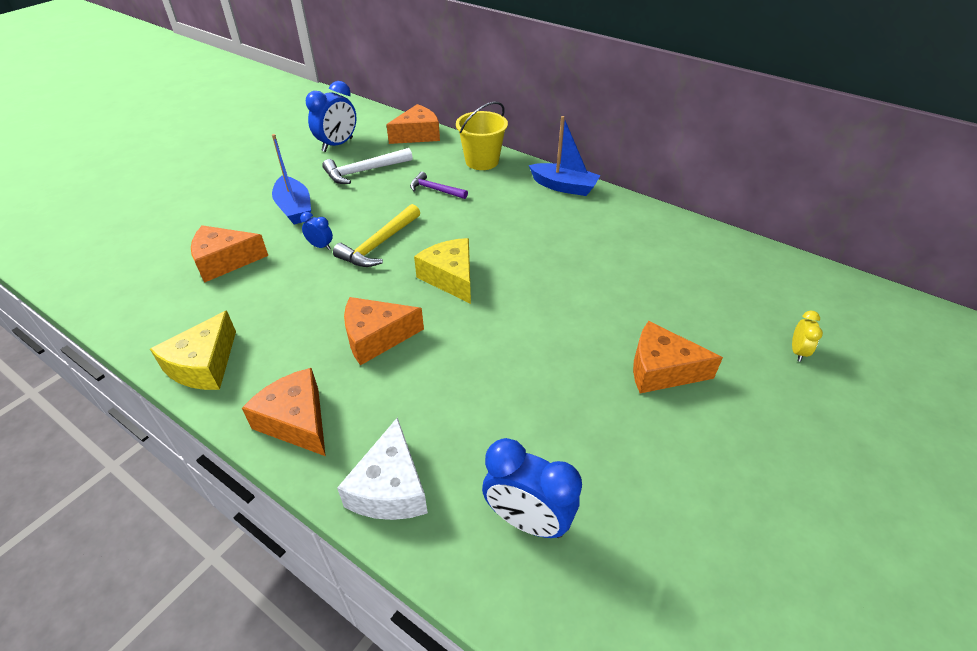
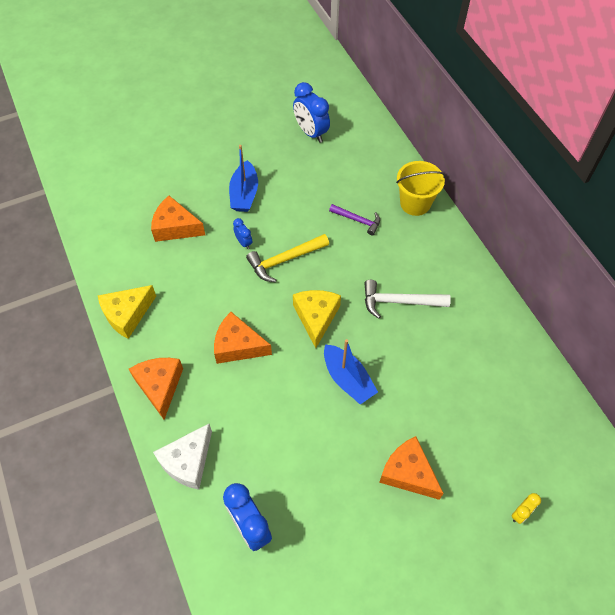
camera: 30 degrees right, 15 degrees up
(337, 145) = (311, 132): blue clock -> blue clock turned 75 degrees clockwise
(364, 171) = (315, 174): white hammer -> white hammer (399, 302)
(418, 135) = (381, 147): orange cheese -> none
(435, 190) = (357, 220): purple hammer -> purple hammer turned 150 degrees clockwise
(564, 187) = (464, 264): blue boat -> blue boat (348, 379)

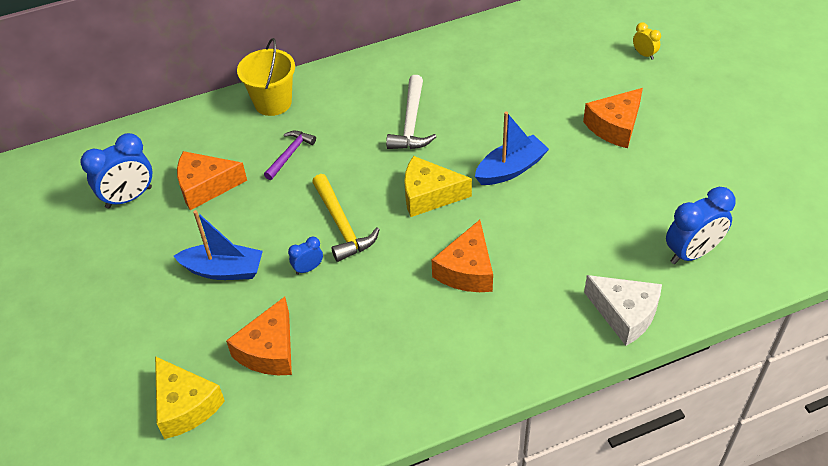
camera: 85 degrees left, 10 degrees down
(127, 314) = (415, 399): yellow cheese -> yellow cheese (185, 406)
(160, 386) = (526, 350): orange cheese -> orange cheese (205, 186)

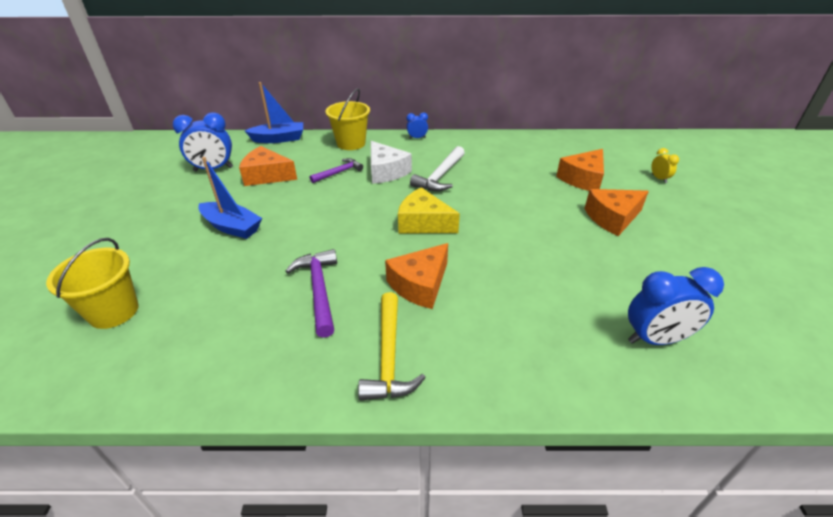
camera: 20 degrees right, 10 degrees down
(185, 406) = (114, 311): yellow cheese -> yellow bucket
(269, 350) = (213, 292): orange cheese -> orange cheese (582, 179)
(308, 268) = (292, 244): blue clock -> blue clock (417, 138)
(342, 225) = (341, 223): yellow hammer -> yellow hammer (389, 356)
(373, 310) = (319, 290): none -> purple hammer
(510, 169) = (503, 223): blue boat -> blue boat (279, 139)
(625, 314) = (556, 374): white cheese -> white cheese (386, 172)

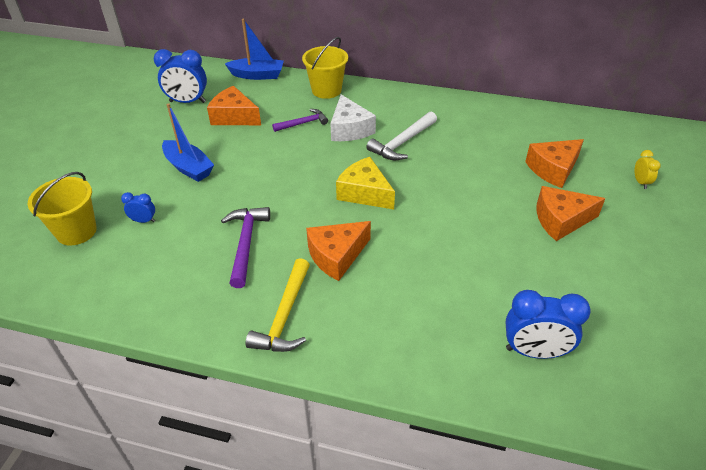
camera: 15 degrees right, 5 degrees up
(417, 138) = (396, 93): blue clock -> blue clock (144, 221)

